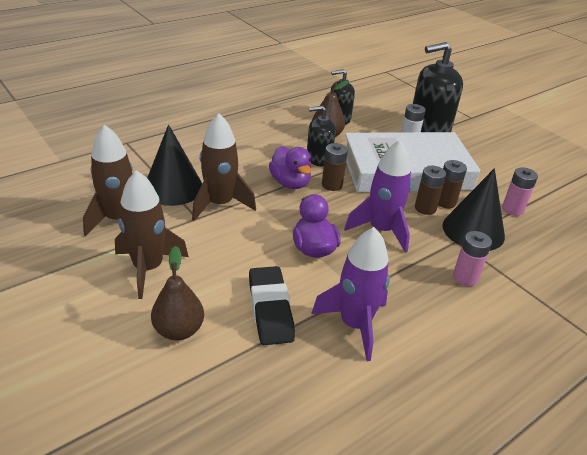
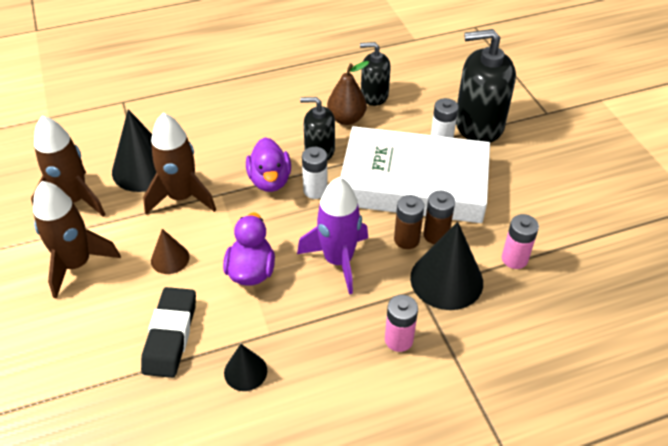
camera: 20 degrees right, 10 degrees up
(179, 330) = (74, 340): brown pear -> none
(235, 250) = (170, 258): none -> brown cone
(332, 185) = (315, 190): brown battery -> white battery
(354, 325) = (245, 371): purple rocket -> black cone

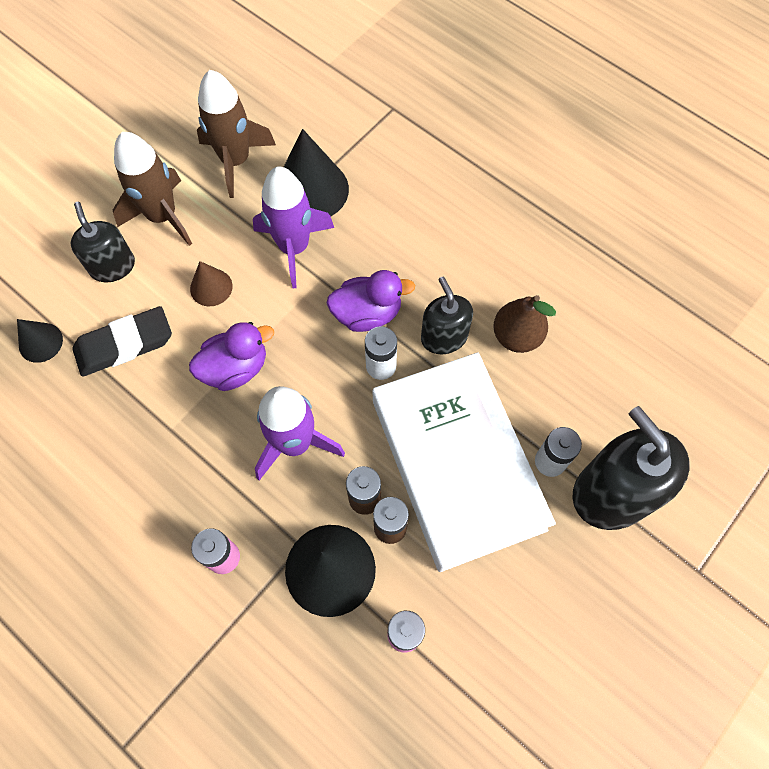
camera: 60 degrees right, 20 degrees up
(182, 197) = (294, 247): brown rocket -> purple rocket
(245, 371) = (116, 433): black cone -> black cone (40, 342)
(270, 180) = (367, 313): purple duck -> purple duck turned 150 degrees counterclockwise
(374, 95) = (580, 344): black soap dispenser -> black soap dispenser (112, 266)

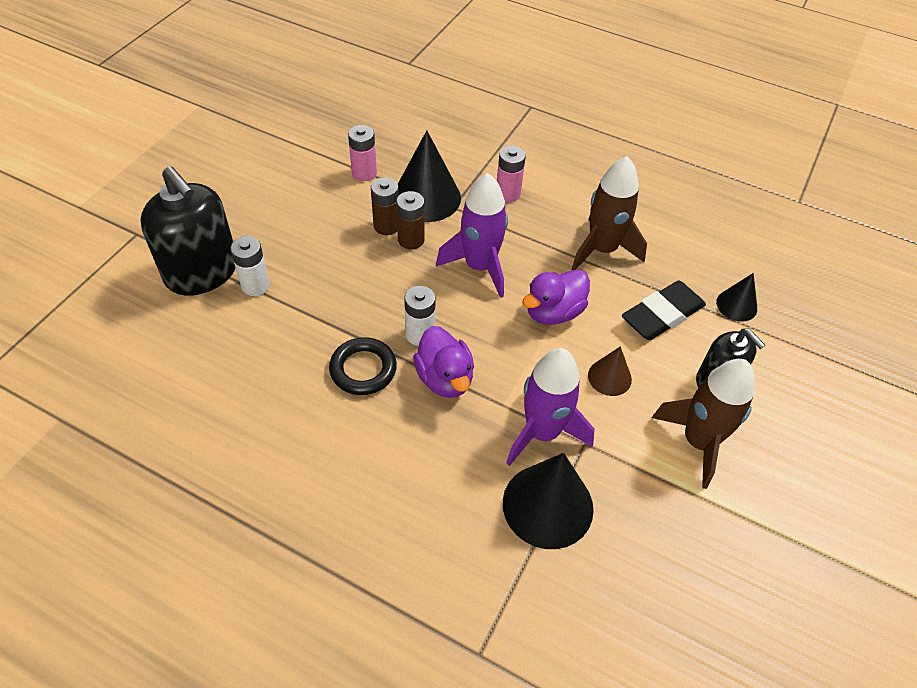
camera: 165 degrees right, 15 degrees down
(235, 161) = (653, 527): brown rocket -> brown rocket (602, 249)
(367, 313) = (445, 378): purple duck -> purple duck turned 90 degrees counterclockwise
(444, 337) = (363, 369): black soap dispenser -> black ring
(457, 464) = (337, 272): white book -> none
(517, 336) = (289, 382): brown pear -> none

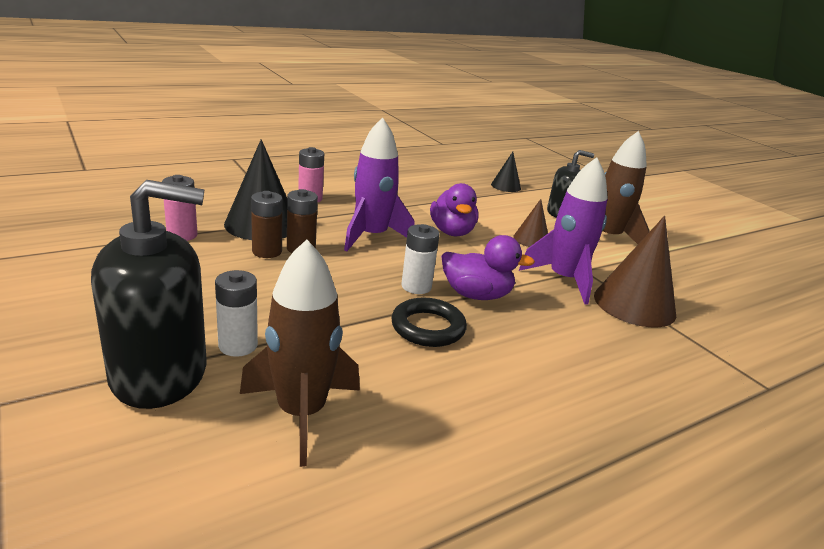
camera: 60 degrees left, 25 degrees down
(547, 505) = (634, 304): black cone -> brown cone
(602, 249) = (412, 196): brown rocket -> brown rocket (301, 413)
(662, 315) = (492, 205): black eraser -> none

